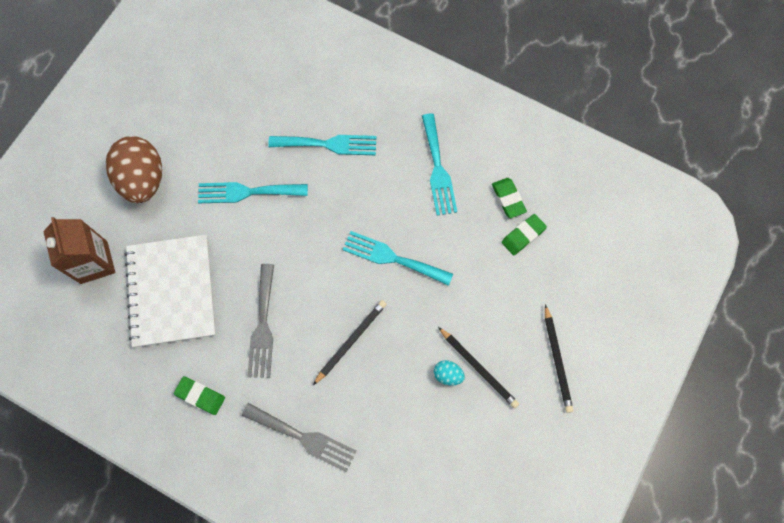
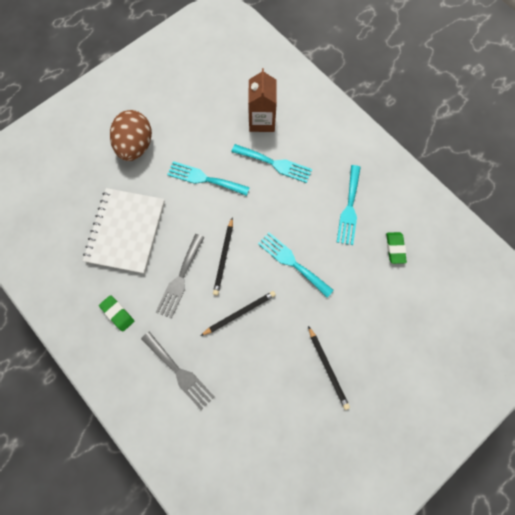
camera: 20 degrees right, 0 degrees up
(94, 262) = (80, 192): brown carton -> brown carton (262, 121)
(448, 374) = (303, 364): turquoise egg -> none
(523, 236) = (397, 280): green eraser -> none
(557, 360) = (391, 384): black pencil -> black pencil (224, 257)

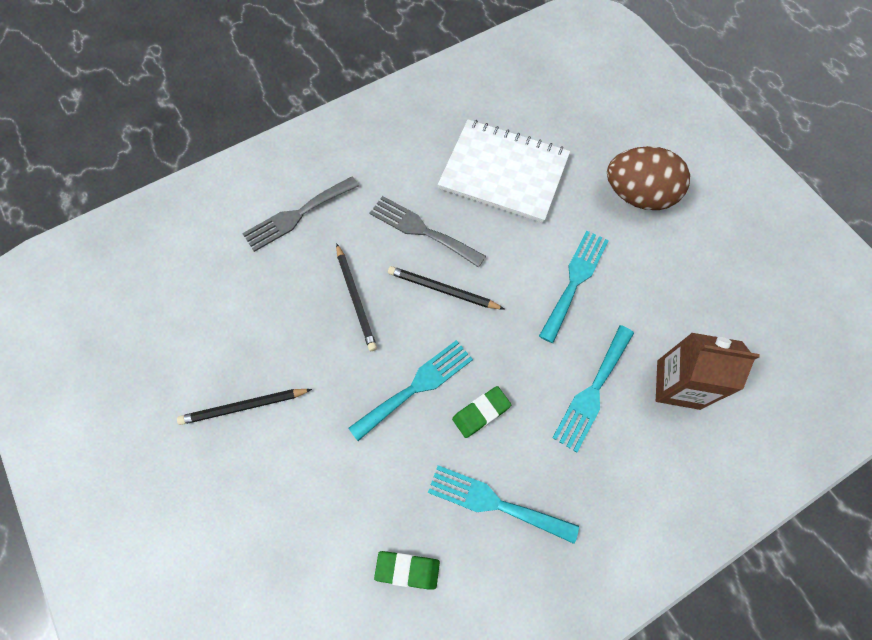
camera: 100 degrees right, 5 degrees down
(117, 313) = (391, 155): green eraser -> green eraser (481, 413)

